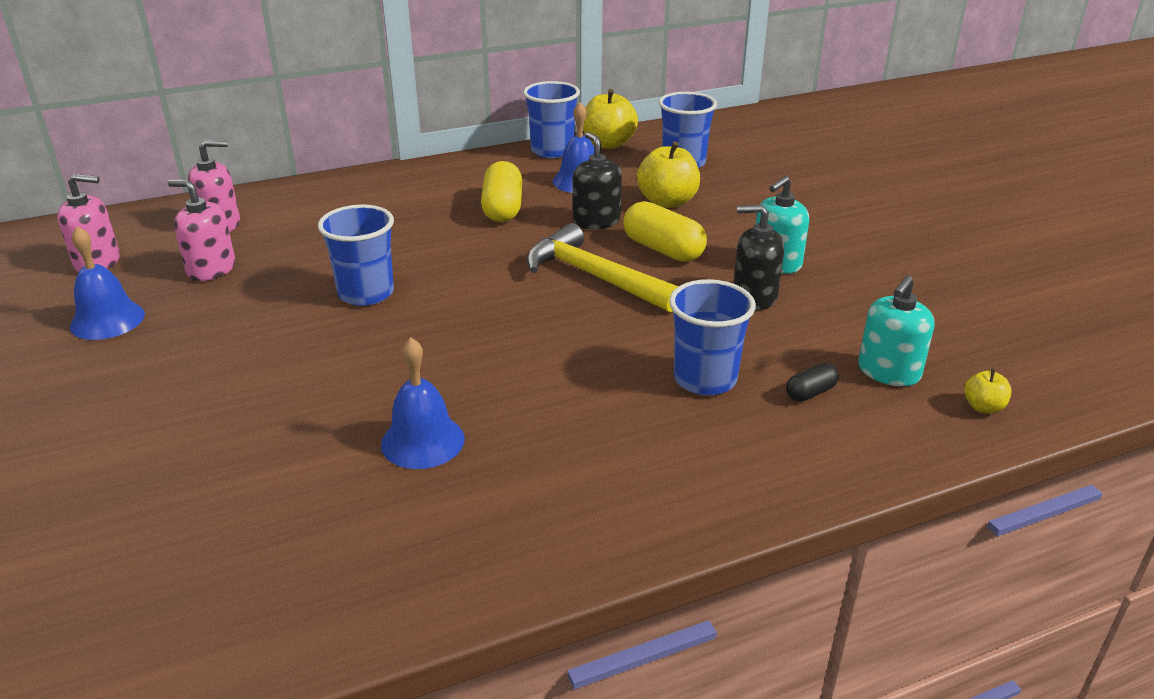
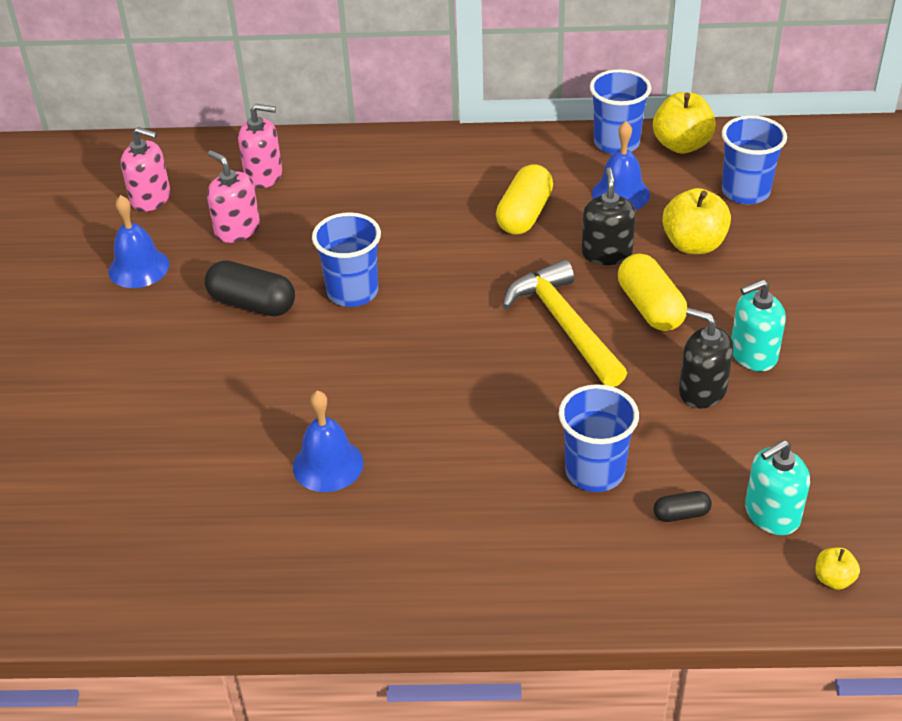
camera: 25 degrees right, 10 degrees up
(259, 324) = (252, 304): none -> black capsule

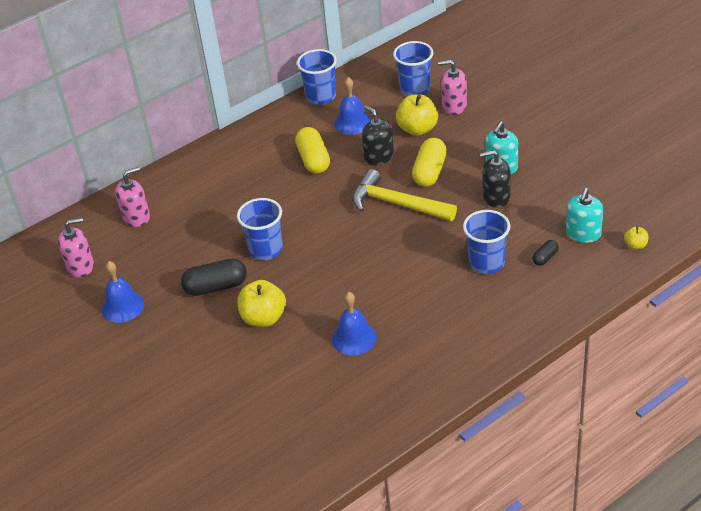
camera: 35 degrees left, 0 degrees up
(237, 229) = (157, 254): pink soap dispenser -> pink soap dispenser (454, 106)
(650, 307) = (429, 172): yellow capsule -> yellow capsule turned 75 degrees clockwise
(681, 145) = (356, 80): yellow apple -> yellow apple (263, 318)

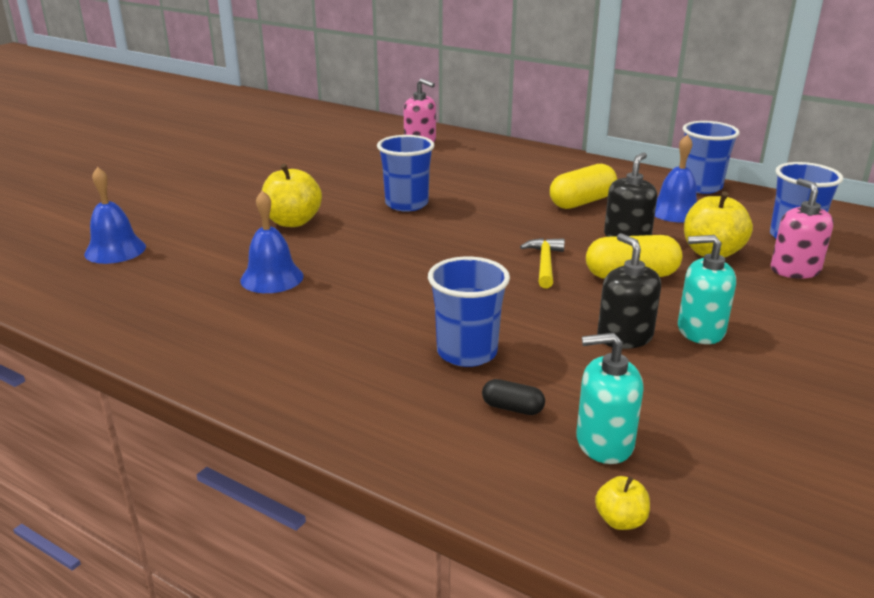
camera: 65 degrees right, 15 degrees down
(80, 266) = (338, 136): pink soap dispenser -> none
(123, 306) = (289, 159): blue bell -> blue bell (115, 250)
(216, 287) = (334, 191): black capsule -> none
(396, 204) = (544, 263): yellow hammer -> yellow hammer, size x0.57

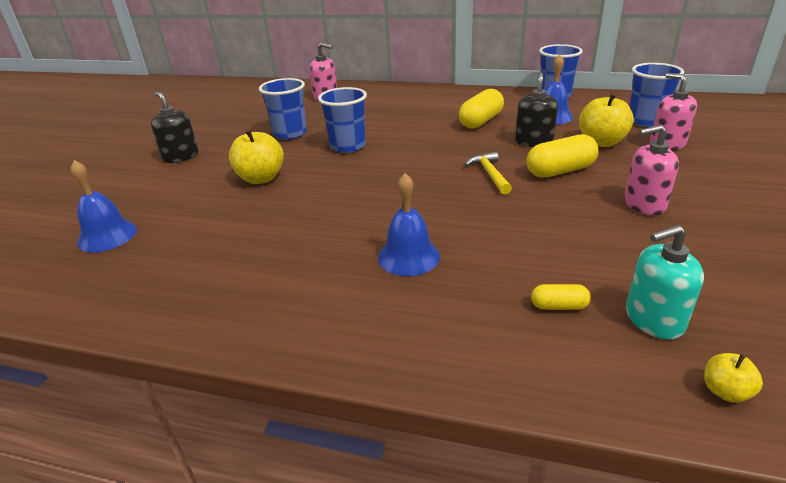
camera: 15 degrees left, 5 degrees up
(272, 278) = (273, 232): blue bell -> blue bell (408, 256)
(467, 352) = (485, 264): blue cup -> blue cup (290, 134)
(512, 408) = (559, 306): black capsule -> yellow capsule
(624, 337) = (595, 222): black soap dispenser -> black soap dispenser (181, 156)
(700, 330) = (644, 204): turquoise soap dispenser -> pink soap dispenser

